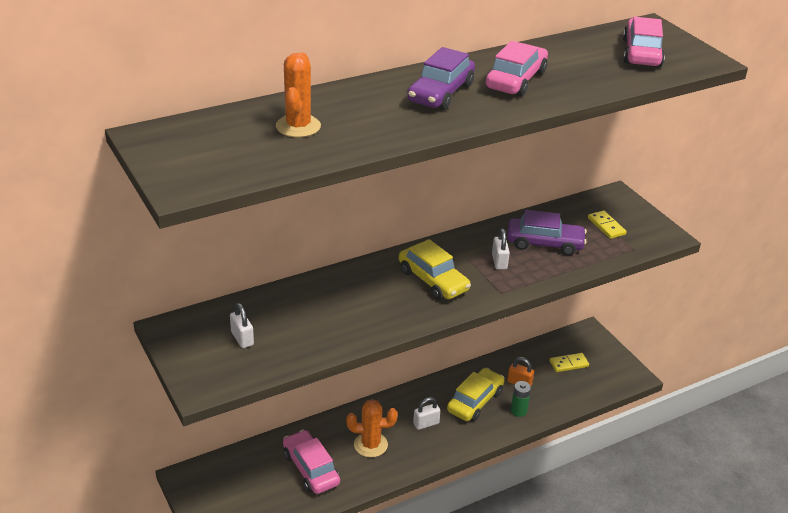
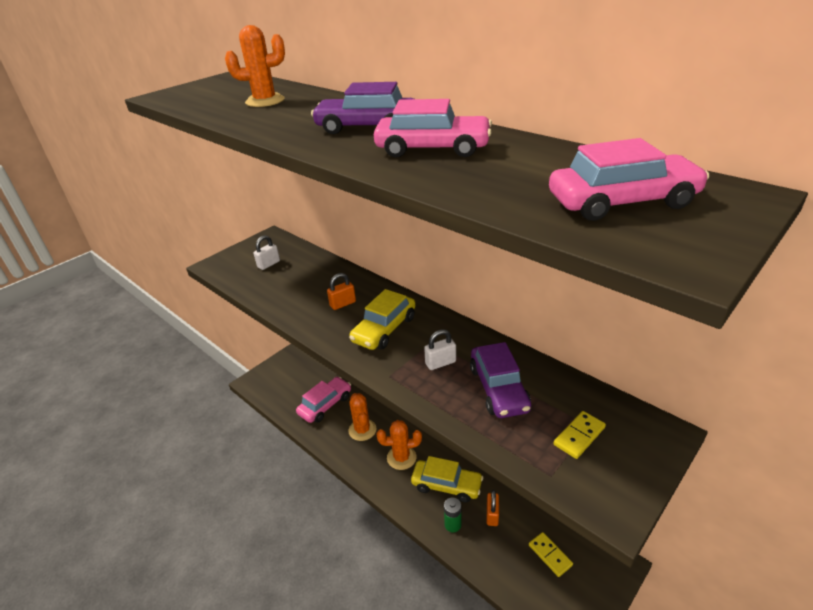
camera: 75 degrees right, 0 degrees up
(372, 297) = (343, 304): none -> orange padlock
(426, 423) = (401, 457): white padlock -> orange cactus

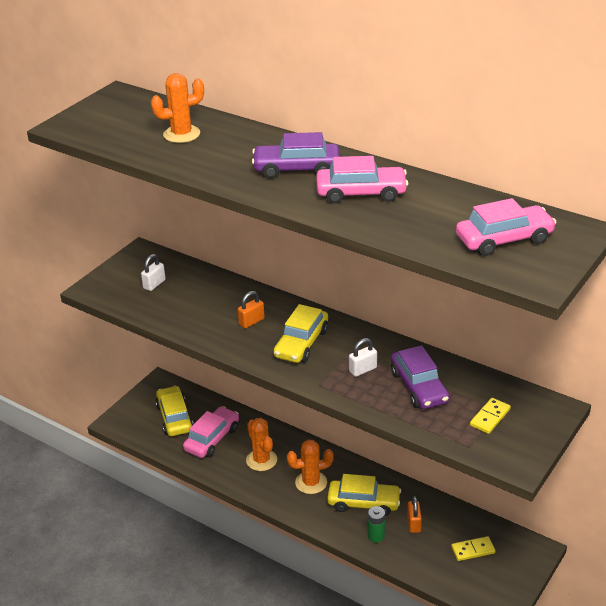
camera: 10 degrees left, 0 degrees up
(300, 382) = (174, 417): none -> yellow car
(550, 555) = (473, 550): yellow domino -> yellow domino turned 60 degrees counterclockwise

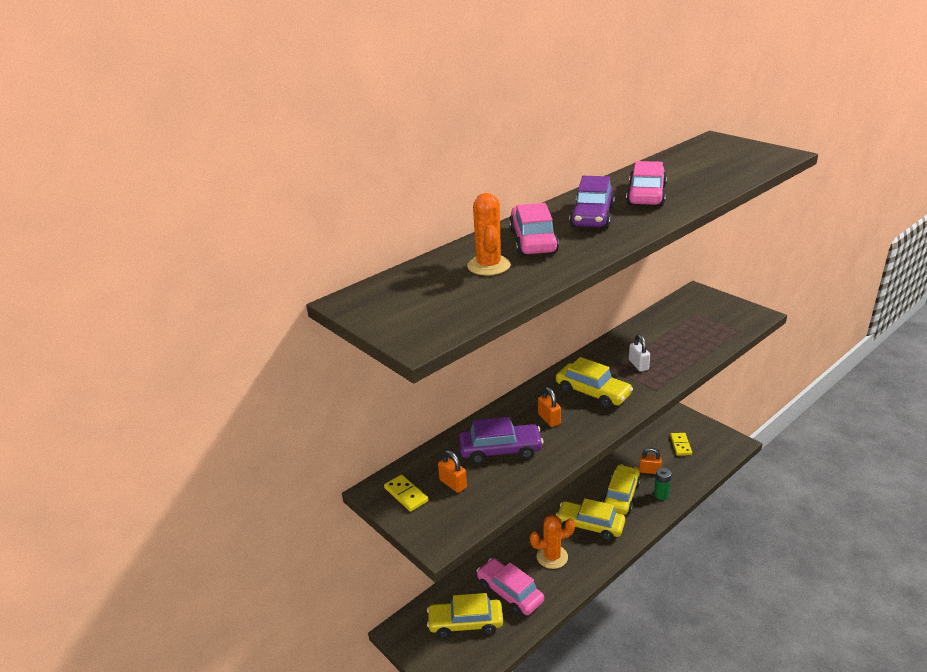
camera: 75 degrees left, 5 degrees down
(154, 284) = (453, 484): white padlock -> orange padlock
(311, 482) = (590, 525): orange cactus -> yellow car
(418, 387) = (665, 342): purple car -> purple car (500, 450)
(490, 417) = (705, 317): yellow domino -> yellow domino (406, 494)
(504, 239) = (728, 158): pink car -> pink car (533, 241)

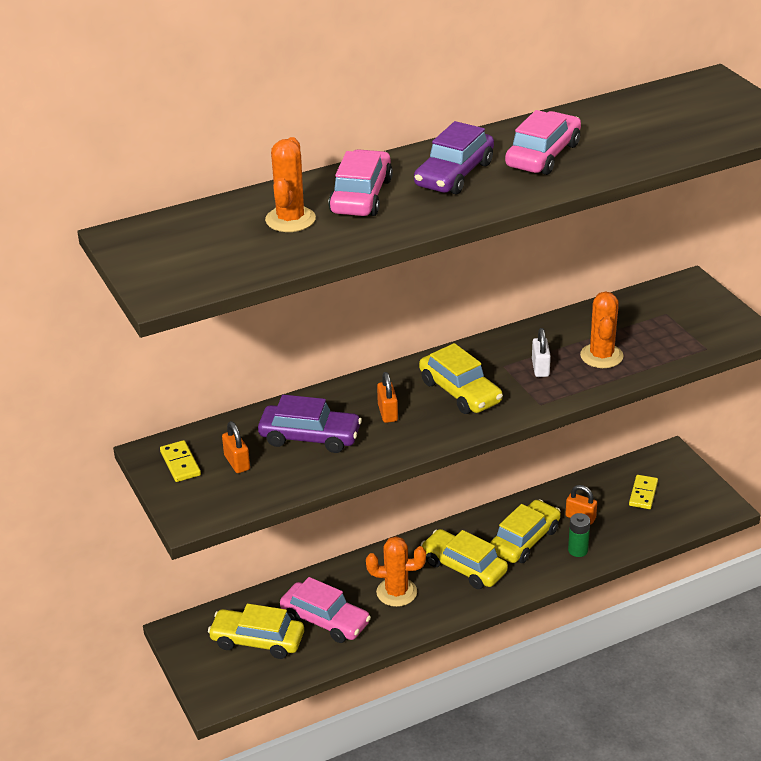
camera: 15 degrees right, 5 degrees up
(510, 593) = (325, 620): pink car -> pink car turned 150 degrees clockwise
(674, 348) = (601, 356): none -> orange cactus

